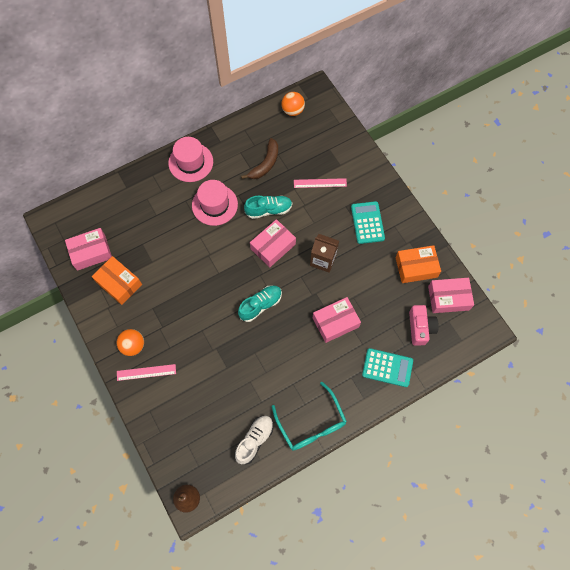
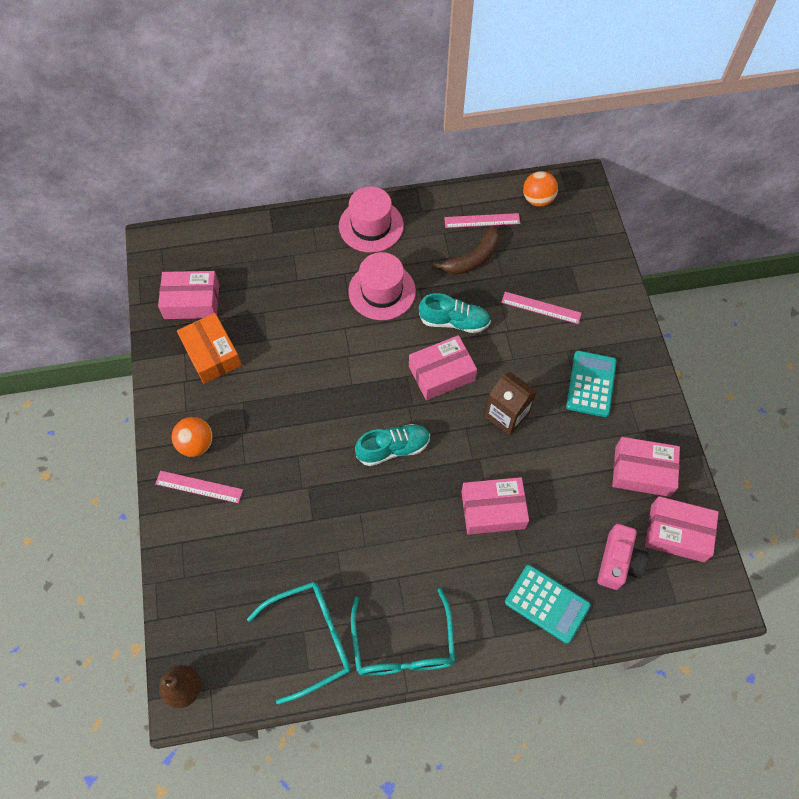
camera: 20 degrees right, 5 degrees down
(254, 440) = (311, 639): white shoe -> turquoise glasses
(262, 136) = (482, 220): none -> pink ruler
(416, 267) = (642, 471): orange box -> pink box

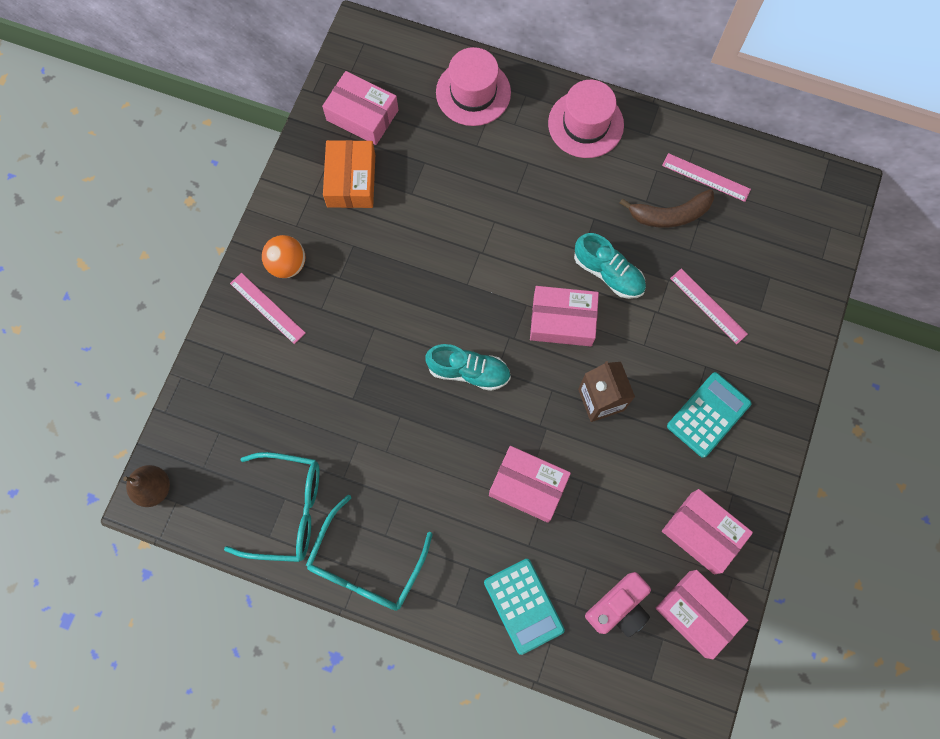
camera: 30 degrees right, 10 degrees up
(382, 291) = (554, 202): pink hat -> pink hat (473, 92)
(538, 200) = (781, 184): orange ball -> none

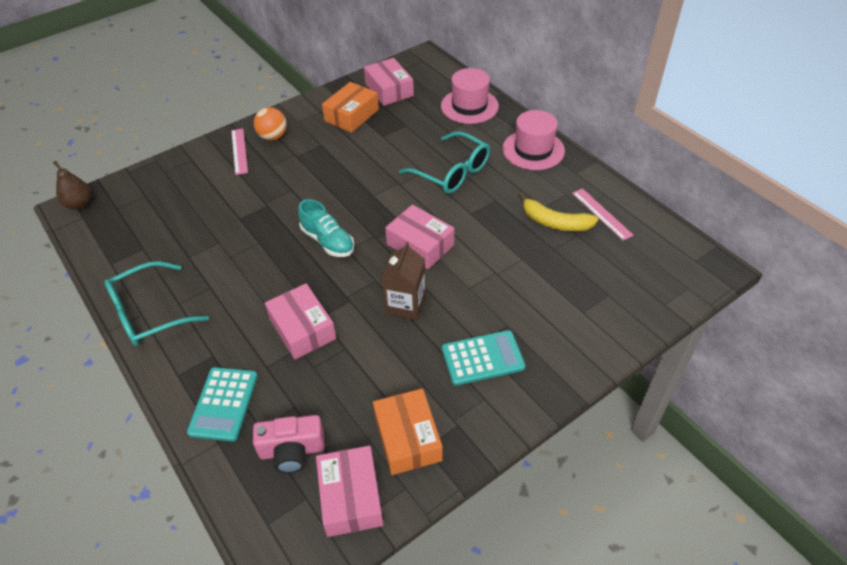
camera: 35 degrees right, 25 degrees down
(288, 510) = (137, 256): turquoise glasses -> turquoise glasses (452, 172)
(608, 273) = (478, 234): turquoise shoe -> none
(670, 215) = (555, 222): brown banana -> yellow banana
(702, 533) = (408, 438): pink box -> orange box
(708, 306) = (541, 289): pink ruler -> none

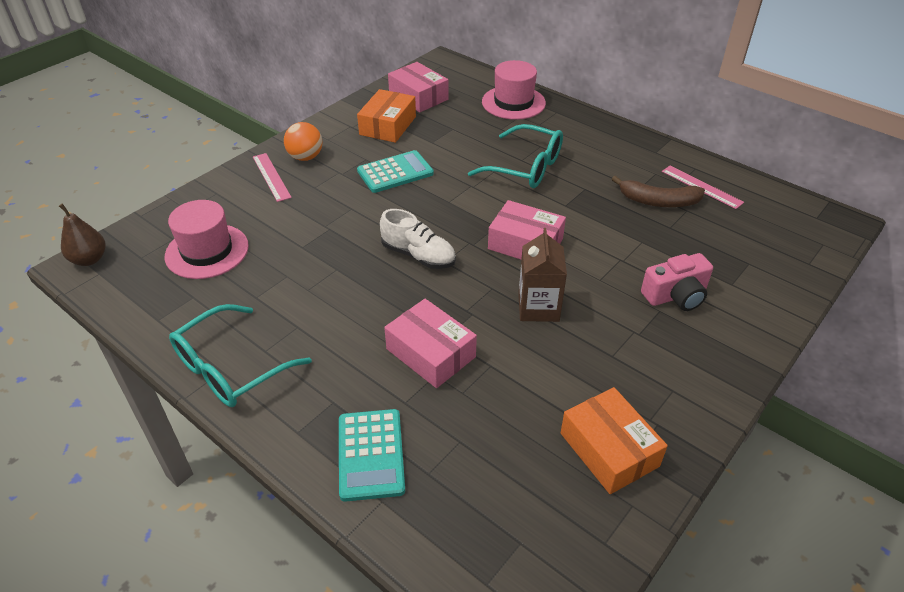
camera: 15 degrees left, 5 degrees down
(292, 451) = (479, 491): pink camera -> pink camera (676, 295)
(328, 241) = (418, 255): turquoise shoe -> white shoe
(351, 497) = (574, 529): pink box -> none
(482, 358) = (650, 348): turquoise calculator -> turquoise calculator (395, 172)
(533, 150) = (601, 136): pink hat -> pink hat (207, 251)
(555, 222) = (658, 201): yellow banana -> brown banana

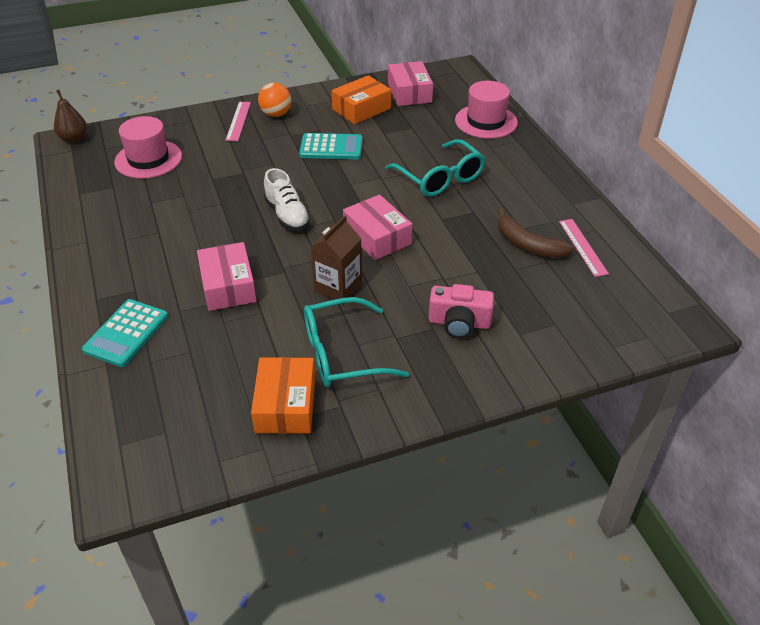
camera: 30 degrees right, 0 degrees up
(230, 368) = (93, 242): turquoise glasses -> turquoise glasses (341, 354)

